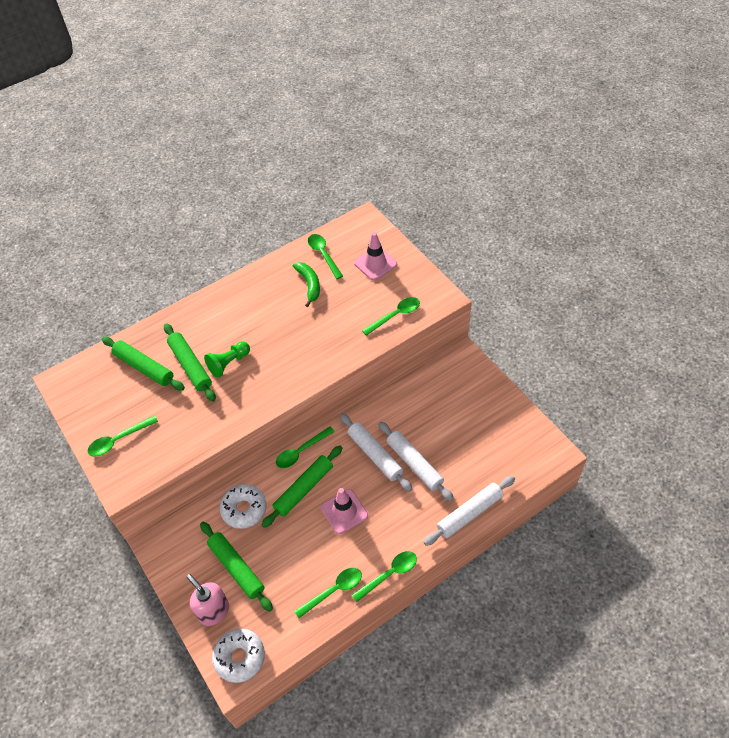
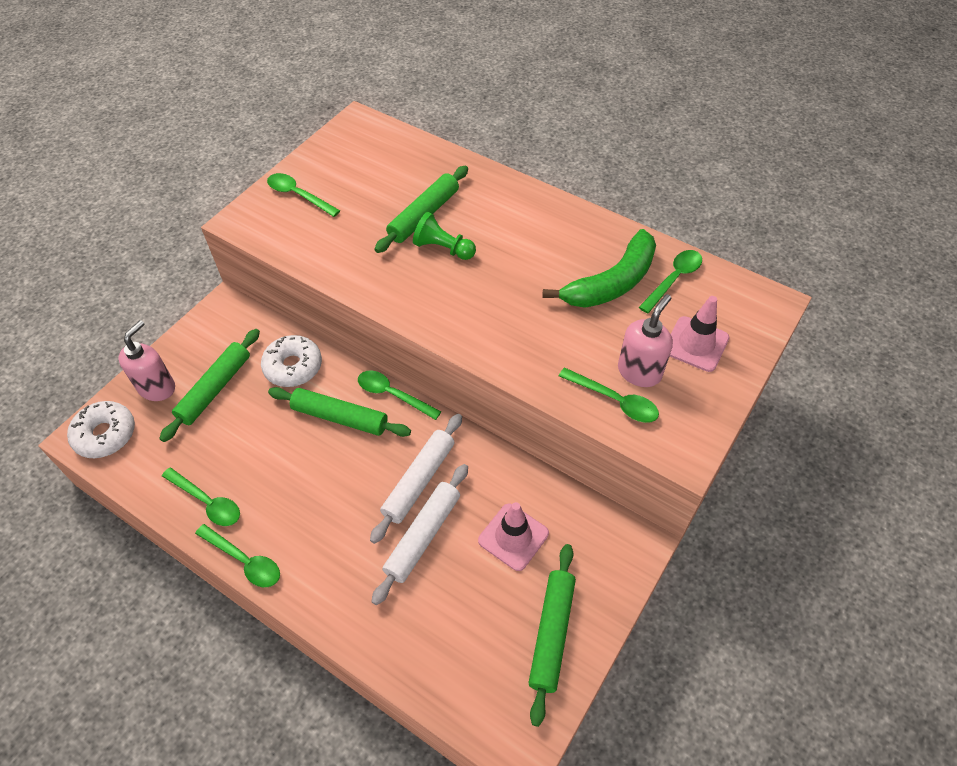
camera: 65 degrees right, 0 degrees up
(144, 367) = (403, 178): green rolling pin -> green rolling pin (552, 634)
(309, 284) = (612, 282): green banana -> green banana, size x1.62
(344, 511) = (321, 474): pink traffic cone -> pink traffic cone (513, 537)
(381, 297) = (639, 372): none -> pink soap dispenser
(469, 513) = (366, 639): white rolling pin -> none

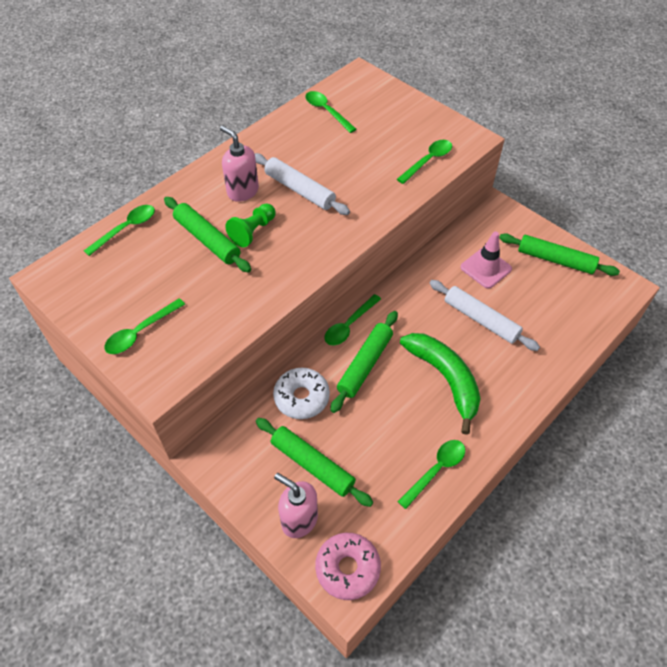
camera: 80 degrees left, 0 degrees up
(105, 434) = (347, 568): white donut -> pink donut
(244, 561) = (494, 441): green spoon -> green spoon (126, 229)
(419, 480) = (434, 317): white rolling pin -> white rolling pin (299, 190)
(612, 282) = (321, 142): green banana -> green banana (445, 379)
(639, 372) = (406, 144): pink soap dispenser -> pink soap dispenser (242, 191)
(696, 344) = (387, 114): pink traffic cone -> none

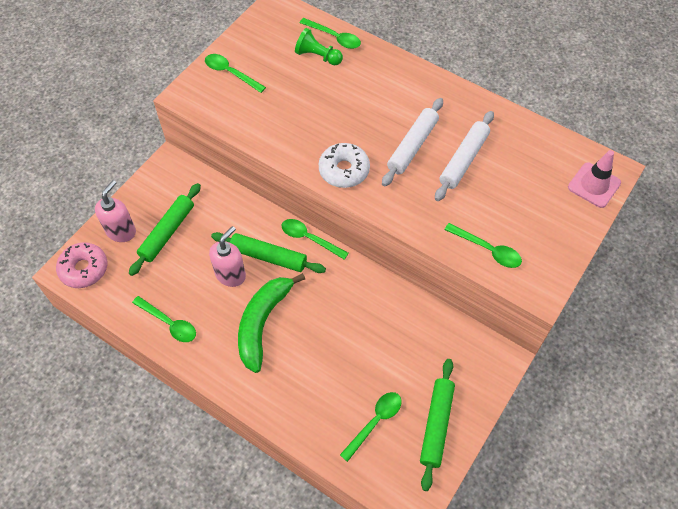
camera: 80 degrees right, 5 degrees up
(207, 240) = (334, 92): green rolling pin -> none
(242, 191) = (399, 104): pink soap dispenser -> pink soap dispenser (231, 274)
(253, 231) = (351, 121): green pawn -> green pawn (318, 56)
(301, 397) = (228, 214): white donut -> white donut (344, 170)
(327, 111) = (536, 150): green spoon -> green spoon (375, 422)
(445, 379) = (262, 323): green banana -> green banana turned 150 degrees clockwise
(480, 319) = (337, 351): white rolling pin -> white rolling pin (463, 160)
(485, 268) = (407, 352): pink traffic cone -> pink traffic cone (594, 185)

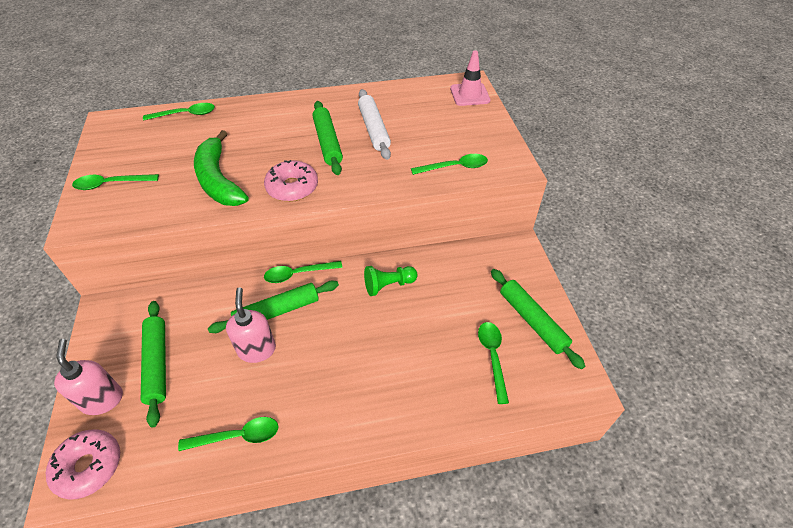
camera: 45 degrees left, 10 degrees down
(262, 323) = (326, 363): green banana -> green banana (218, 180)
(318, 56) = (184, 132): green pawn -> green pawn (388, 285)
(344, 170) = (292, 187): white donut -> pink donut
(412, 146) = (327, 142): white rolling pin -> green rolling pin

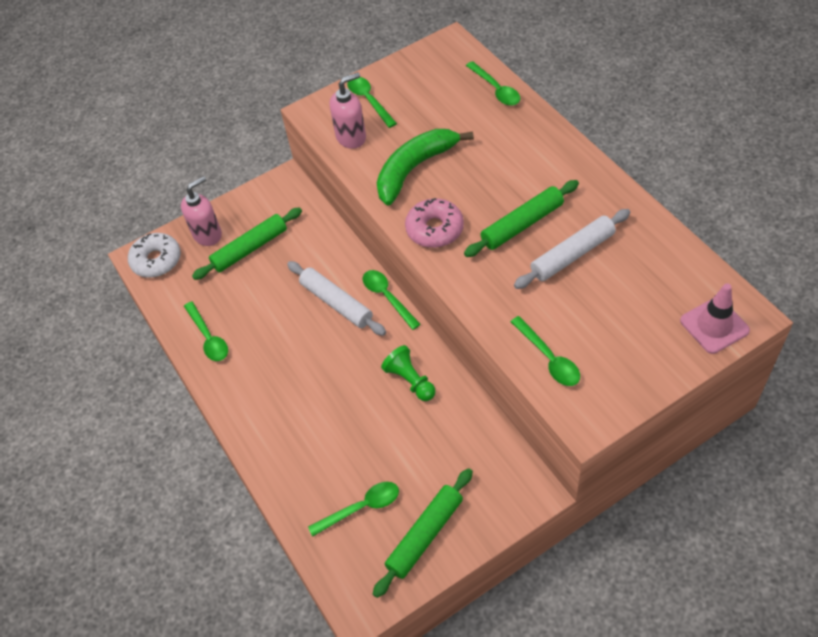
camera: 75 degrees right, 5 degrees up
(89, 466) = (156, 260): pink donut -> white donut
(257, 349) = (290, 309): pink soap dispenser -> pink soap dispenser (351, 137)
(277, 311) = (336, 303): green rolling pin -> white rolling pin

